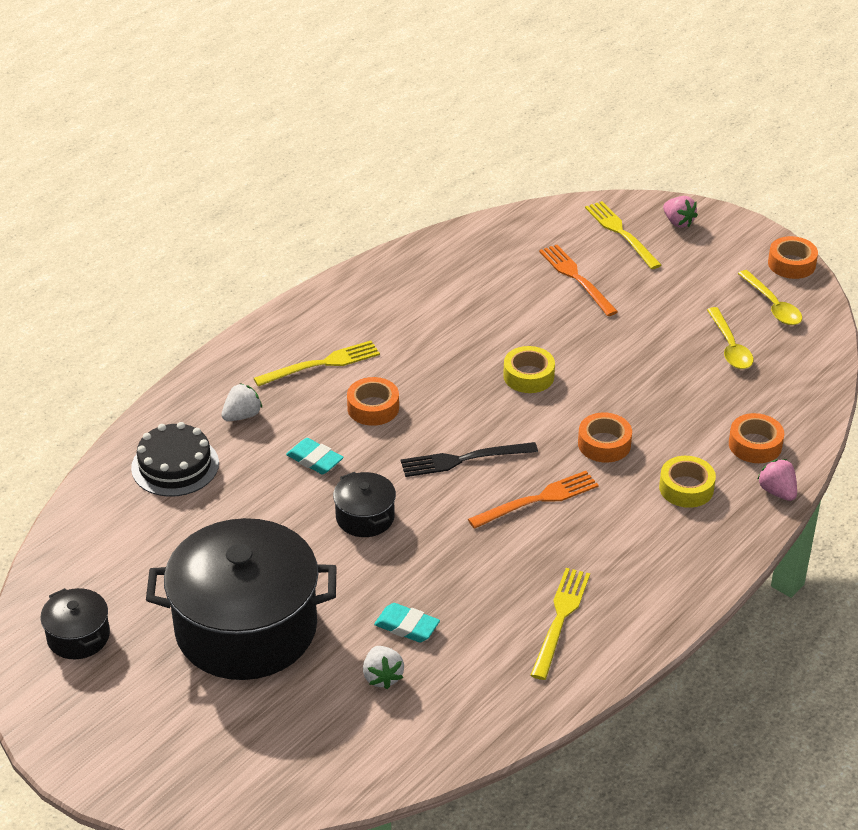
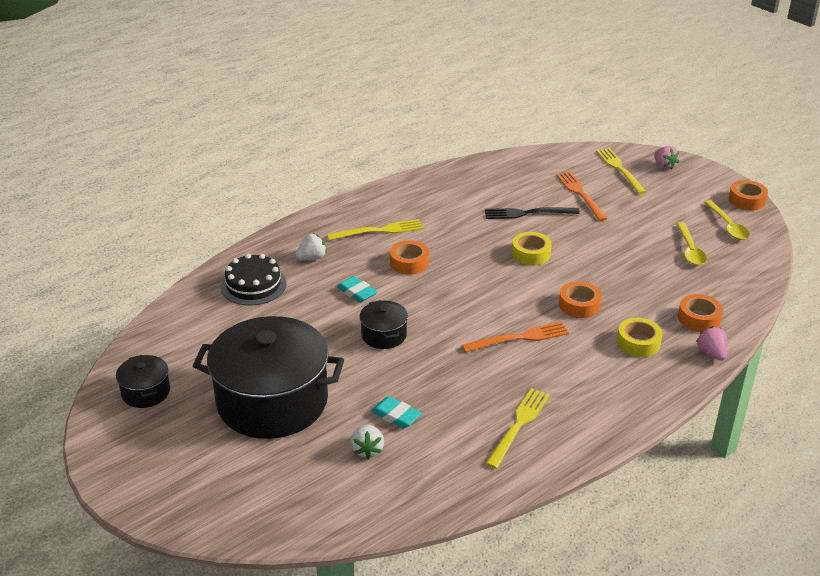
camera: 10 degrees right, 5 degrees down
(463, 459) = (468, 304): black fork -> black fork (527, 213)

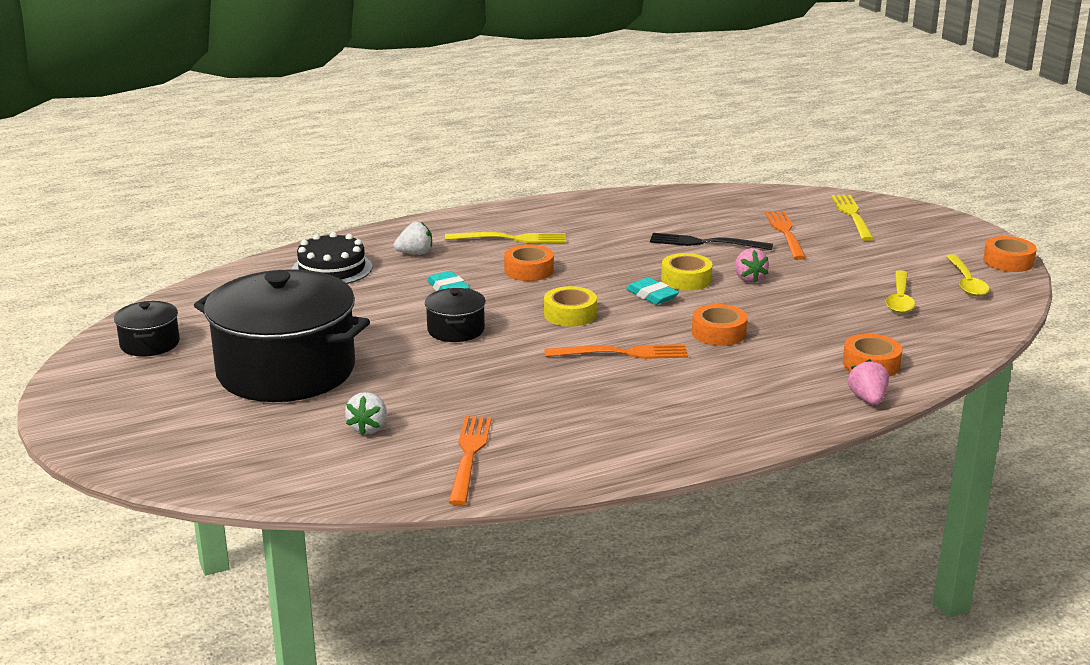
camera: 15 degrees right, 10 degrees down
(396, 415) = (423, 402): turquoise eraser -> turquoise eraser (652, 295)
(457, 463) = (469, 455): none -> orange fork
(519, 425) = (569, 432): yellow fork -> none
(638, 343) = (774, 377): yellow tape -> yellow tape (570, 314)
(664, 166) = (913, 219): pink strawberry -> pink strawberry (749, 279)

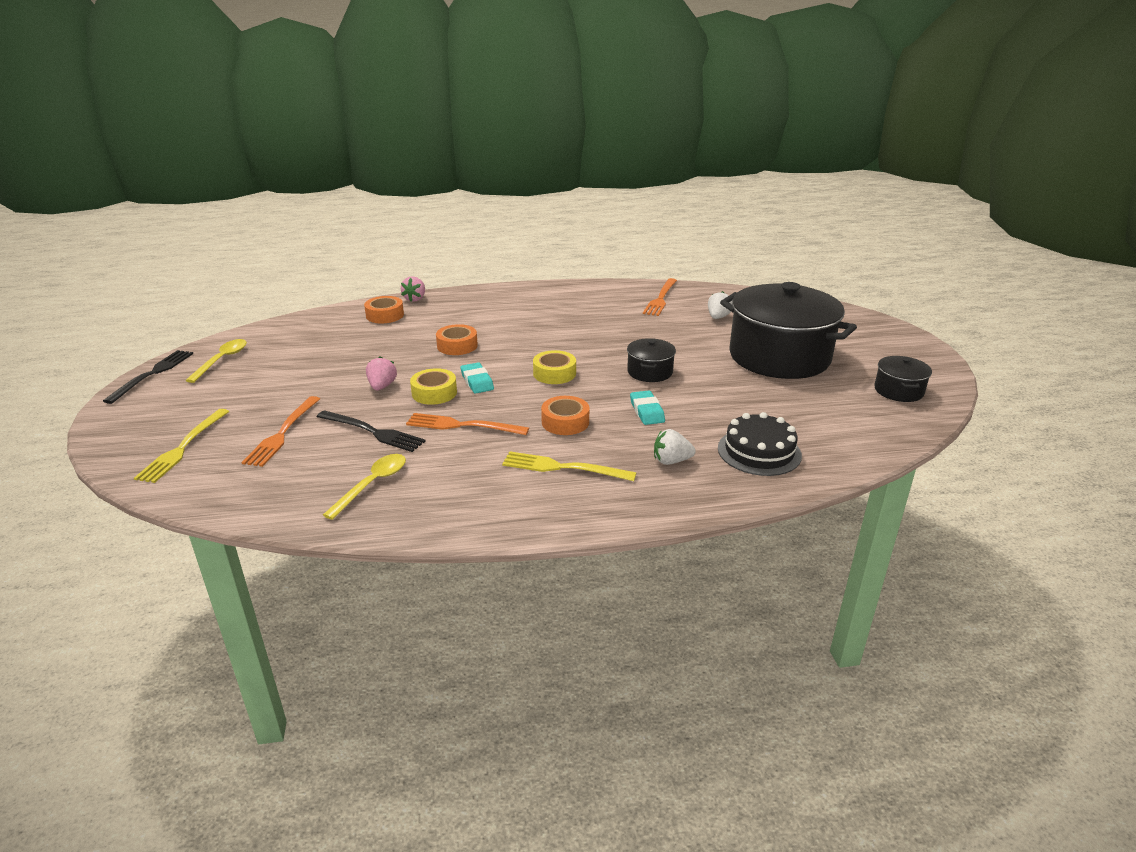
camera: 165 degrees left, 5 degrees up
(622, 353) = (536, 340): orange fork -> orange fork (462, 425)
(899, 299) = (294, 354): yellow spoon -> yellow spoon (373, 484)
(1008, 261) = (153, 374): orange tape -> black fork

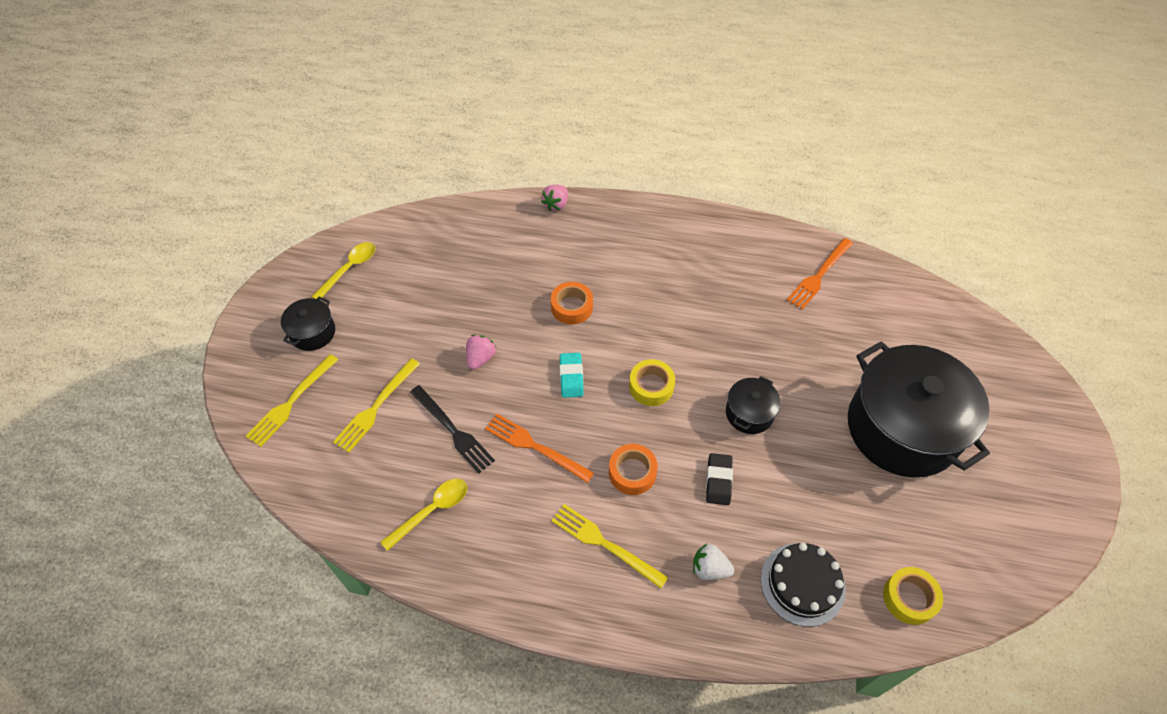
camera: 20 degrees right, 25 degrees up
(153, 374) = (286, 275): black fork -> none
(282, 433) = (376, 407): orange fork -> yellow fork
(385, 315) = (517, 229): orange tape -> none
(434, 393) = (525, 384): yellow tape -> yellow tape (909, 598)
(647, 411) = (718, 481): turquoise eraser -> black eraser
(718, 317) = (868, 331): white strawberry -> none
(898, 391) = (1006, 532): black pot -> black pot (313, 332)

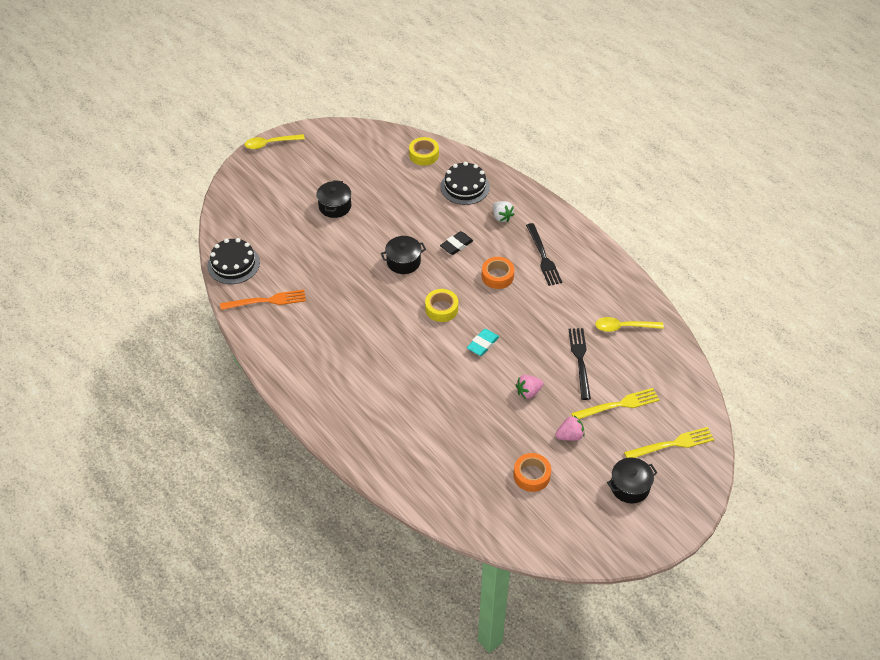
camera: 140 degrees left, 5 degrees down
(349, 269) = (571, 523): yellow spoon -> yellow spoon (270, 144)
(535, 447) = (539, 321): orange fork -> none
(556, 205) = (374, 470): pink strawberry -> pink strawberry (570, 436)
(572, 307) = (440, 386): orange tape -> orange tape (531, 475)
(604, 544) = (543, 257): yellow fork -> black fork
(898, 288) = (233, 264): none -> black cake
(902, 428) = (335, 206): black pot -> black pot, size x0.44

